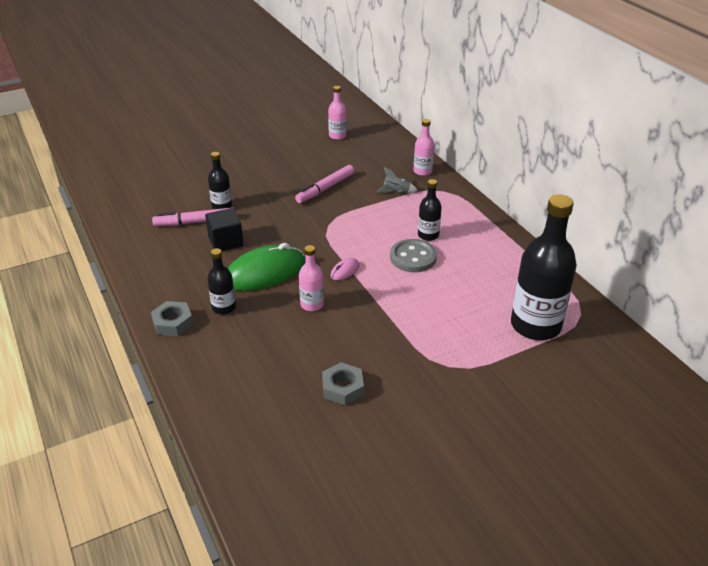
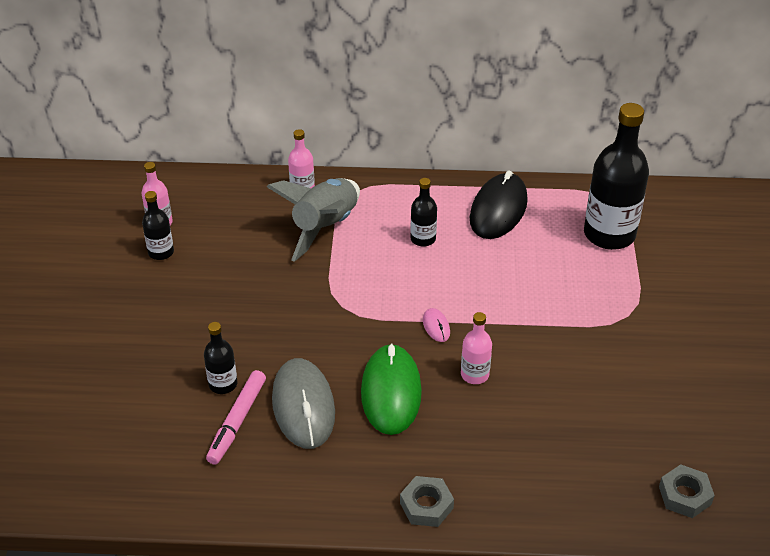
camera: 60 degrees left, 5 degrees up
(224, 307) = (430, 450): black bottle -> black bottle (161, 252)
(226, 242) = (303, 406): black cube -> grey mouse
(325, 188) = (267, 279): pink marker -> none
(342, 388) = (615, 401): grey nut -> grey nut (684, 495)
(396, 192) = (325, 227): grey rocket -> grey rocket, size x2.41
(413, 257) = (452, 266): grey button -> none
(498, 259) = (498, 210): none -> black mouse

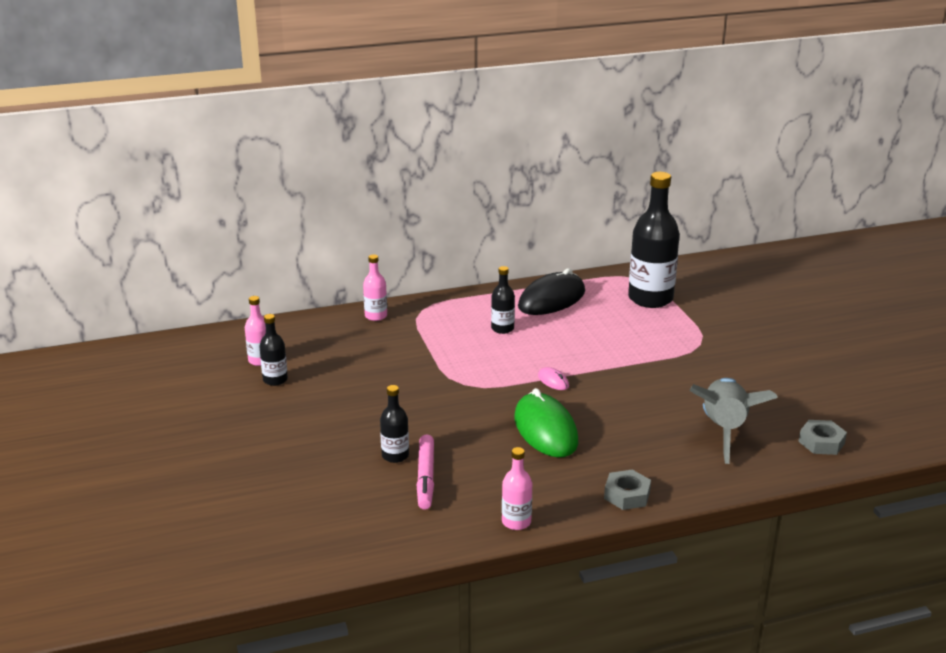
camera: 20 degrees left, 15 degrees down
(303, 406) = (477, 455): grey mouse -> none
(325, 227) = (413, 336): grey rocket -> grey rocket (724, 430)
(474, 374) = (606, 404): pink bottle -> pink bottle (516, 522)
(498, 210) = (551, 299): black mouse -> black mouse turned 45 degrees clockwise

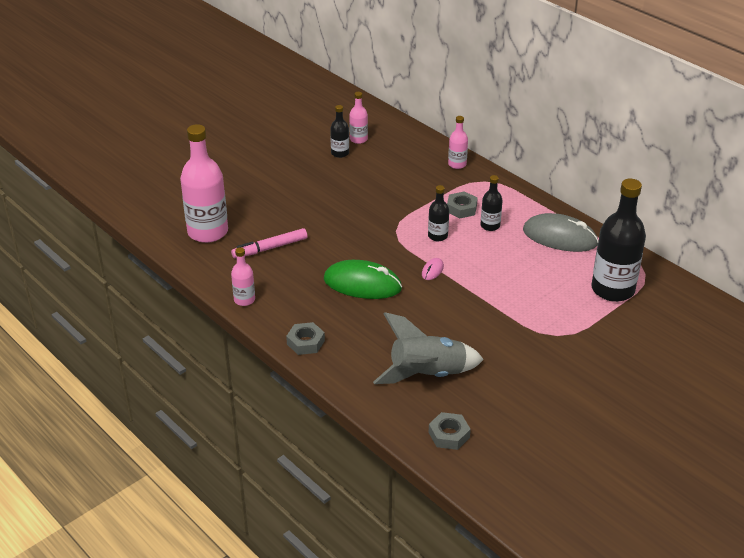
camera: 65 degrees right, 10 degrees up
(348, 519) = (208, 232): none -> pink bottle
(395, 456) = (286, 228): black bottle -> black bottle (437, 236)
(458, 335) = (461, 208): none -> grey nut
(545, 430) = (362, 284): green mouse -> green mouse turned 60 degrees clockwise
(551, 299) = (560, 237): black mouse -> grey mouse

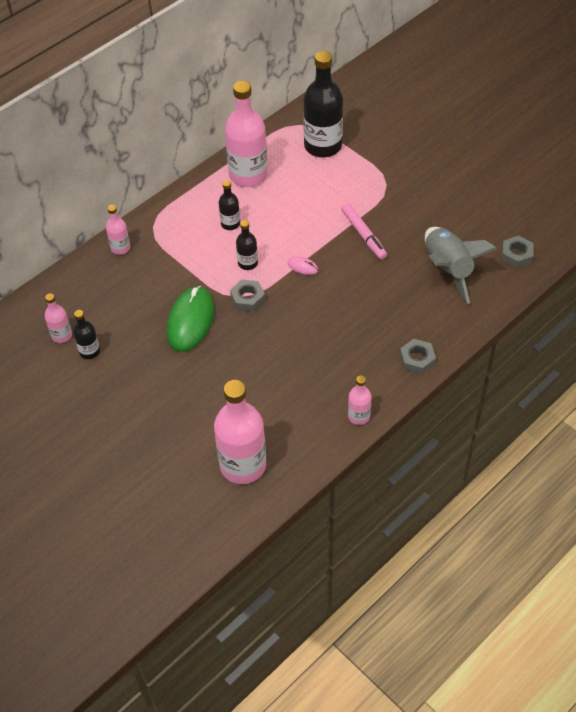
camera: 90 degrees left, 15 degrees up
(270, 248) = (271, 402): pink marker -> pink marker (363, 234)
(362, 284) = (327, 320): green mouse -> green mouse (190, 321)
(461, 208) = (201, 245): grey nut -> grey nut (247, 298)
(560, 237) = (248, 175): grey mouse -> pink bottle

